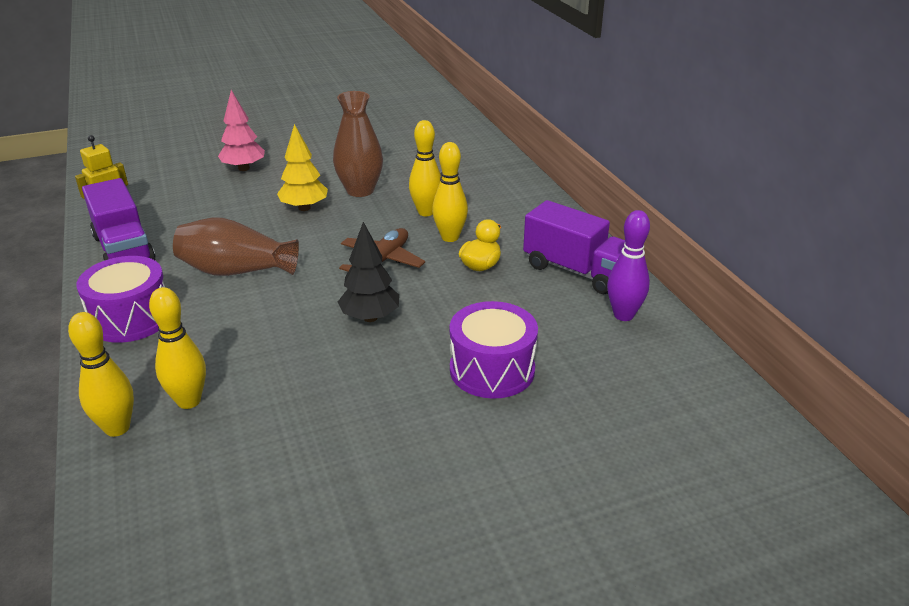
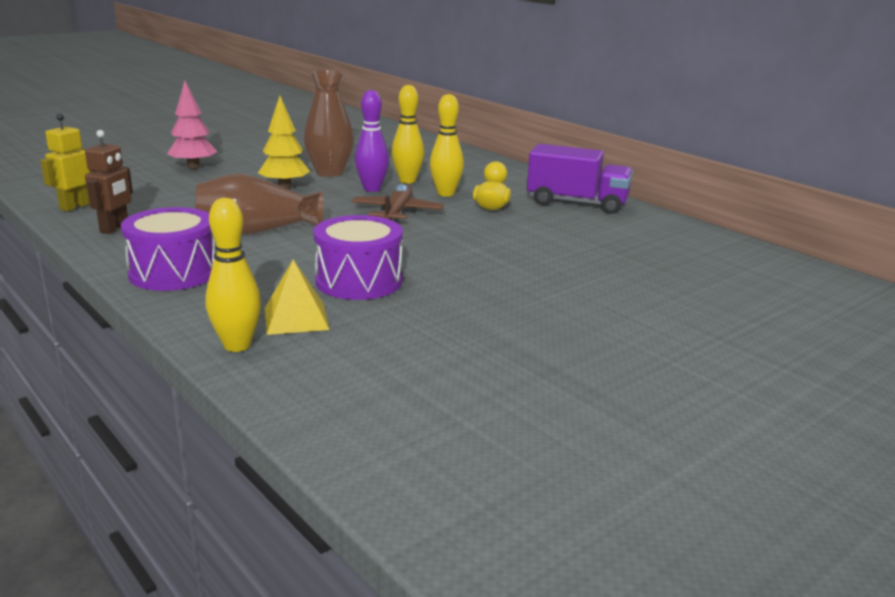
camera: 20 degrees left, 10 degrees down
(124, 249) = (115, 228): purple truck -> brown robot
(189, 401) = (296, 318): yellow bowling pin -> yellow pyramid
(370, 317) = (422, 247): black tree -> none
(492, 369) = (565, 265): purple drum -> purple drum (359, 281)
(623, 315) = (641, 224): purple bowling pin -> purple bowling pin (372, 189)

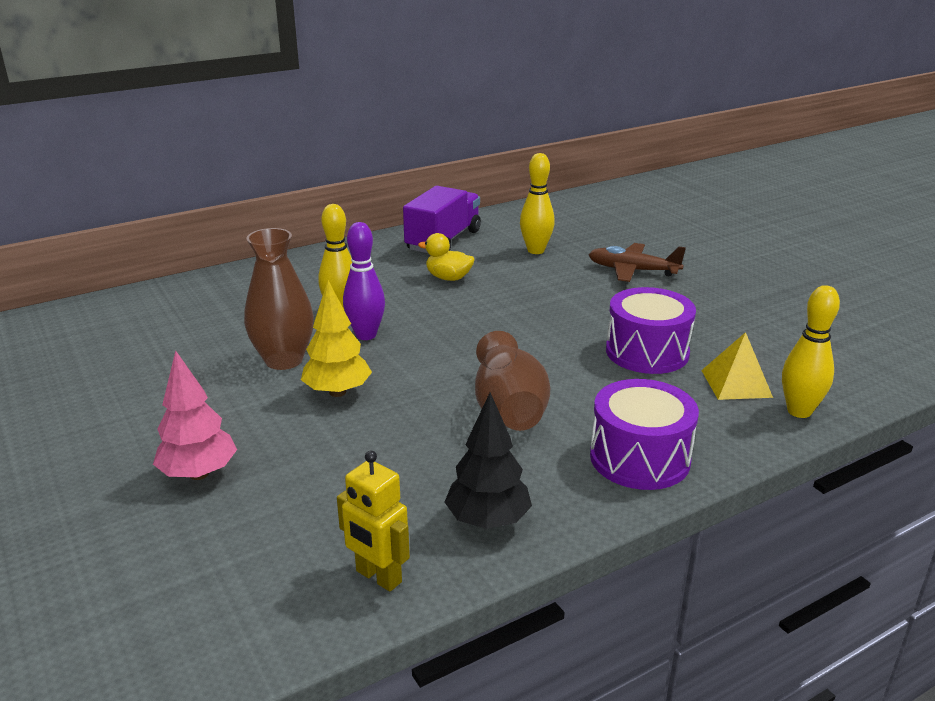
camera: 80 degrees left, 5 degrees up
(115, 228) = (488, 520): brown robot -> black tree
(397, 213) = (456, 325): brown plane -> brown plane (632, 270)
(445, 194) = (396, 296): yellow bowling pin -> yellow bowling pin (535, 250)

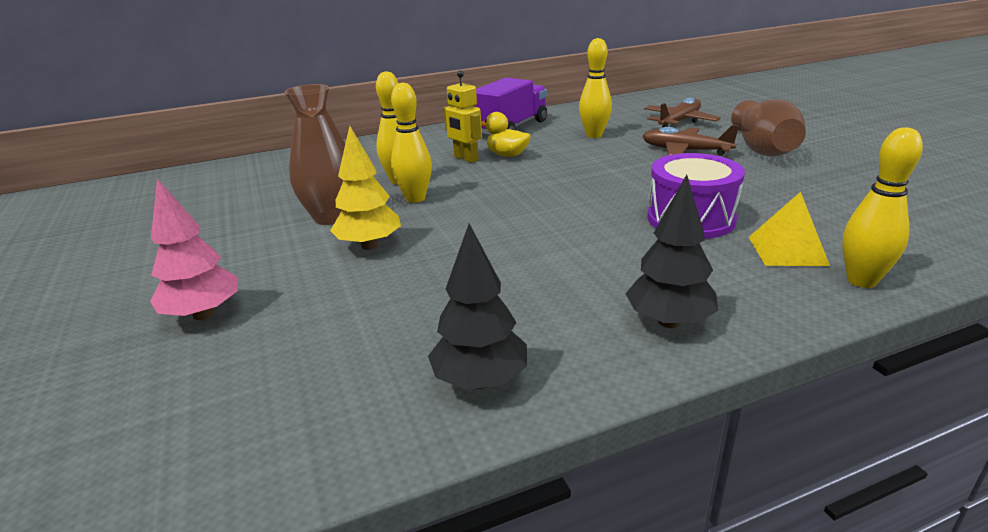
camera: 10 degrees right, 0 degrees up
(366, 335) = (415, 198): purple bowling pin -> yellow bowling pin
(378, 577) = (335, 437): yellow robot -> yellow robot (465, 159)
(508, 409) = (534, 266): brown vase -> brown vase (763, 150)
(622, 231) = (679, 121): none -> brown plane
(639, 458) = (669, 322): purple drum -> black tree

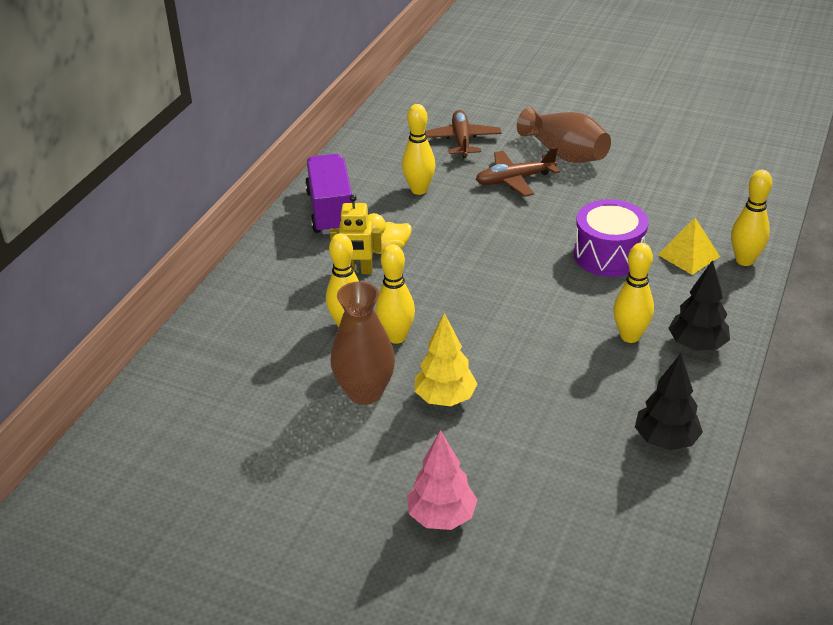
camera: 45 degrees left, 10 degrees up
(604, 280) = (630, 336): none -> yellow bowling pin

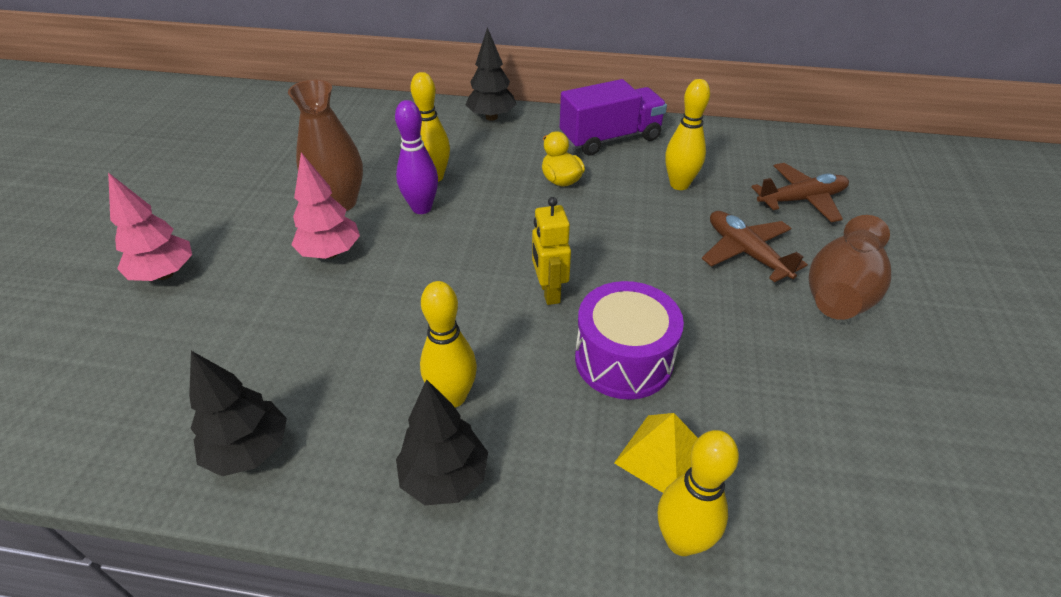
camera: 75 degrees right, 5 degrees up
(252, 277) = (491, 117): none -> black tree
(358, 271) = (519, 169): yellow robot -> yellow robot (549, 292)
(396, 337) = (421, 208): yellow bowling pin -> purple bowling pin
(445, 398) = (330, 253): yellow tree -> pink tree

